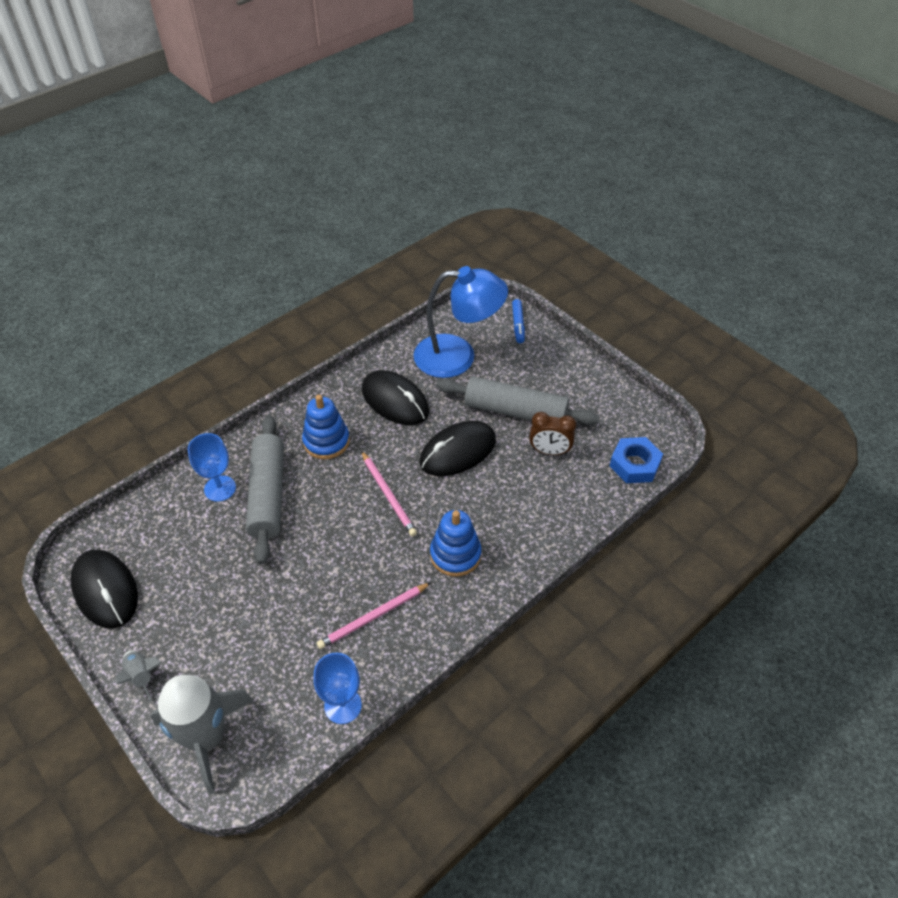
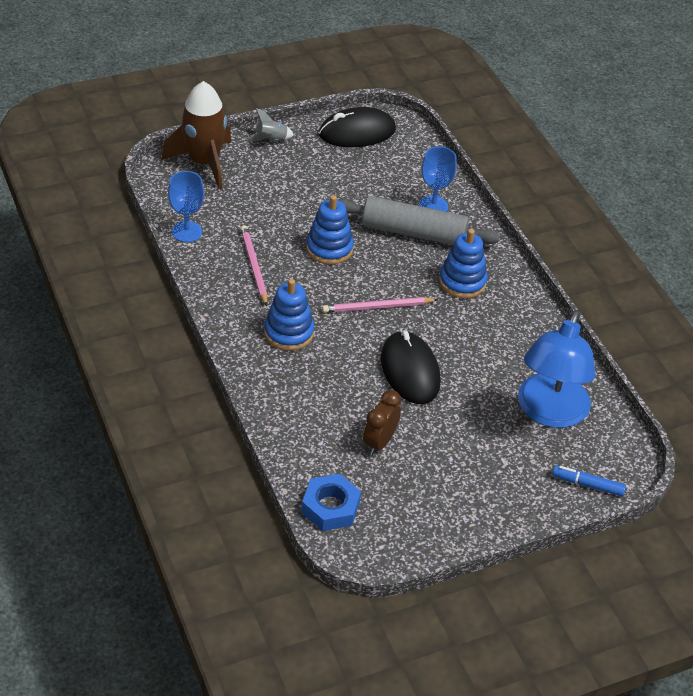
camera: 105 degrees right, 5 degrees down
(207, 737) = (204, 163): grey rocket -> brown rocket
(319, 557) = (329, 248): none -> blue stacking toy
(395, 401) = (499, 343): black mouse -> none
(515, 411) = (447, 434): grey rolling pin -> none

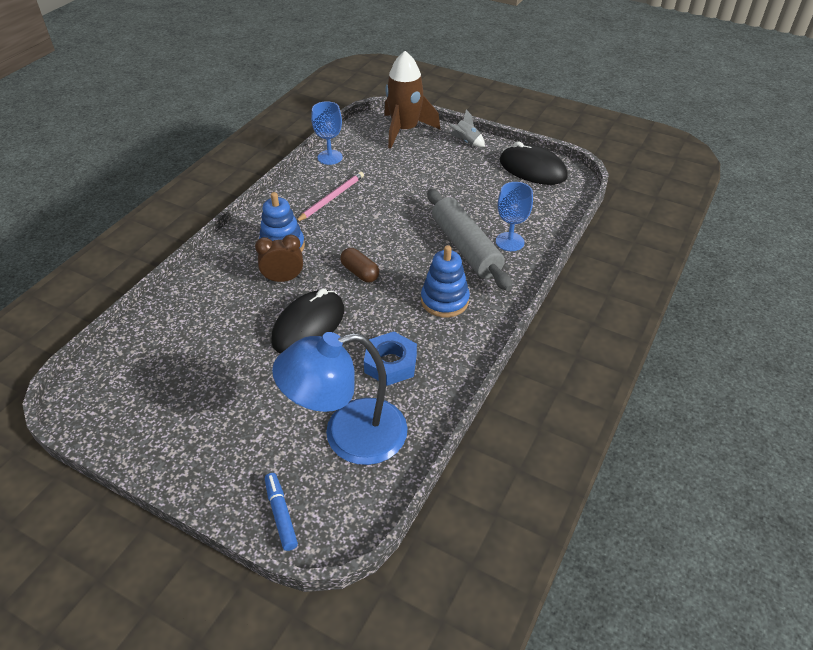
camera: 55 degrees right, 0 degrees up
(329, 248) = (393, 219): blue stacking toy -> none
(330, 507) = (114, 361): blue nut -> blue nut (390, 363)
(377, 307) = (360, 272): pink pencil -> brown capsule
(379, 442) = (210, 350): brown clock -> brown clock (283, 279)

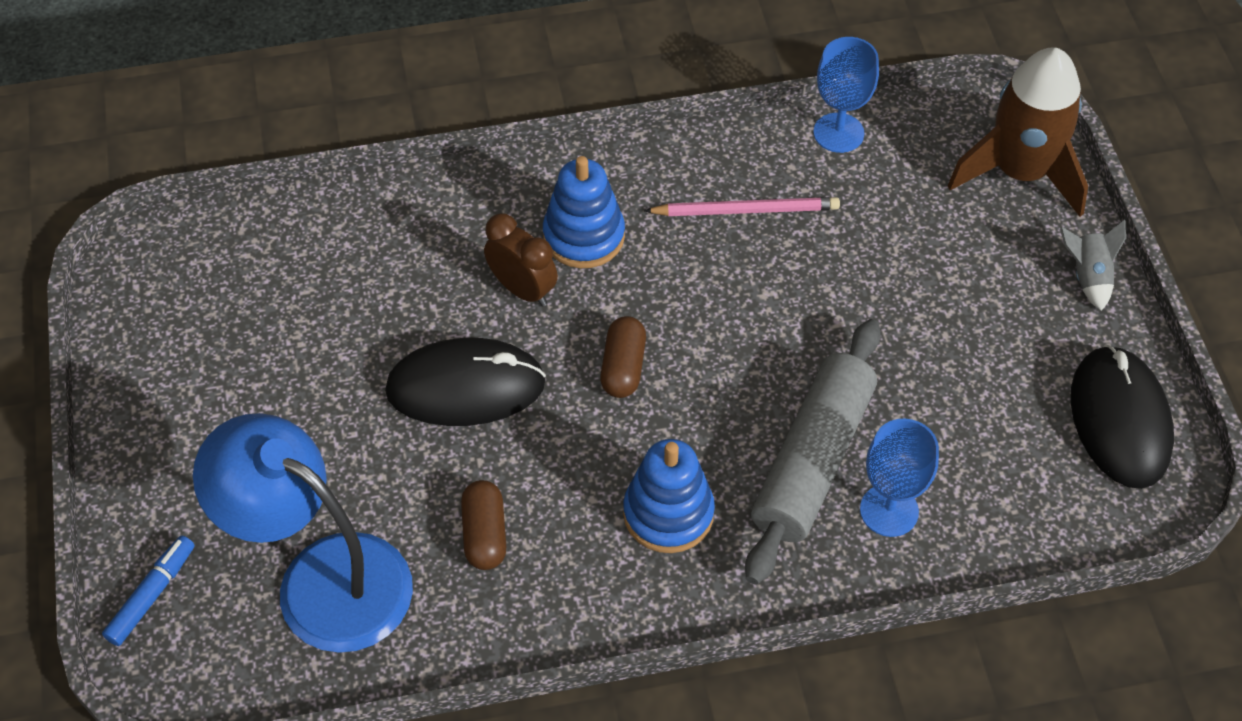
camera: 50 degrees right, 10 degrees up
(390, 363) = (484, 534): blue nut -> brown capsule

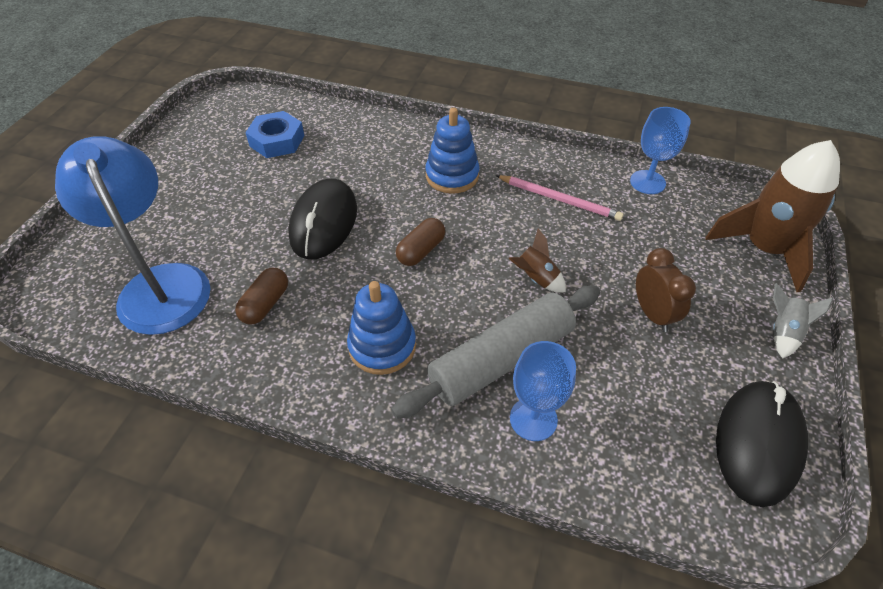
camera: 30 degrees right, 5 degrees down
(151, 595) = (73, 251): blue marker -> none
(289, 291) = (277, 141): none -> blue nut
(465, 387) = (324, 222): black mouse -> black mouse turned 75 degrees clockwise
(522, 289) = (396, 188): brown clock -> brown clock (652, 314)
(786, 338) = (535, 278): none -> brown rocket

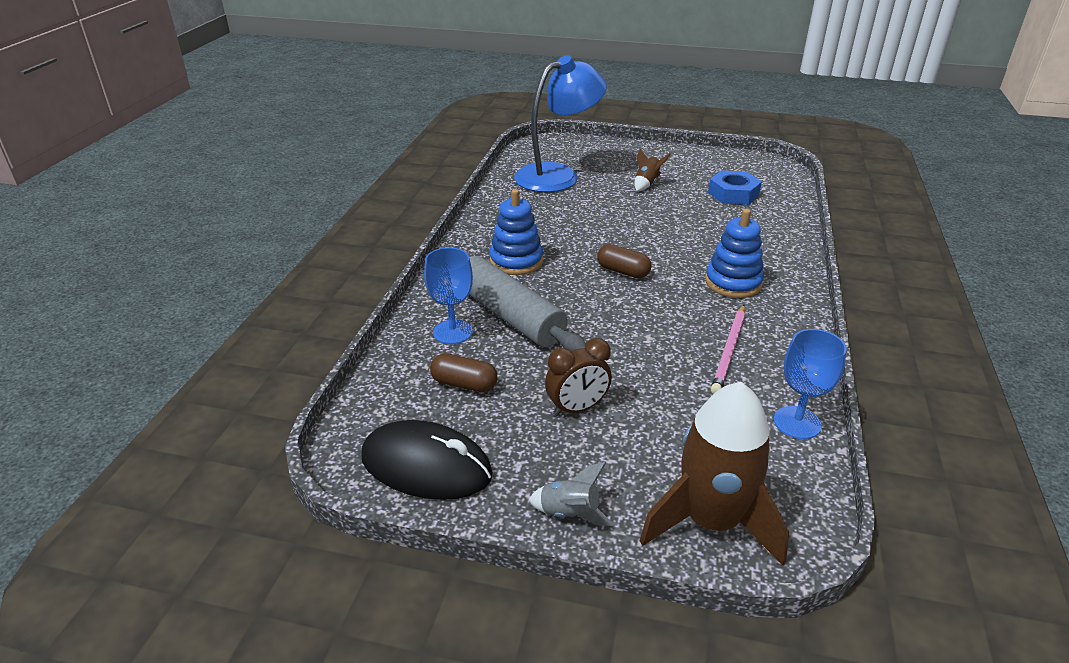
camera: 85 degrees right, 15 degrees down
(265, 304) = (548, 212): brown capsule -> brown capsule (464, 384)
(324, 222) = (640, 225): black mouse -> none
(535, 278) = (606, 334): brown rocket -> brown rocket (647, 184)

